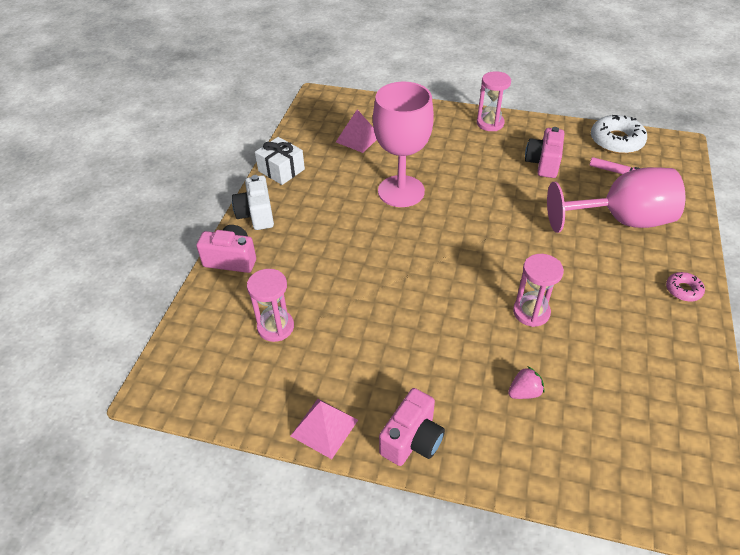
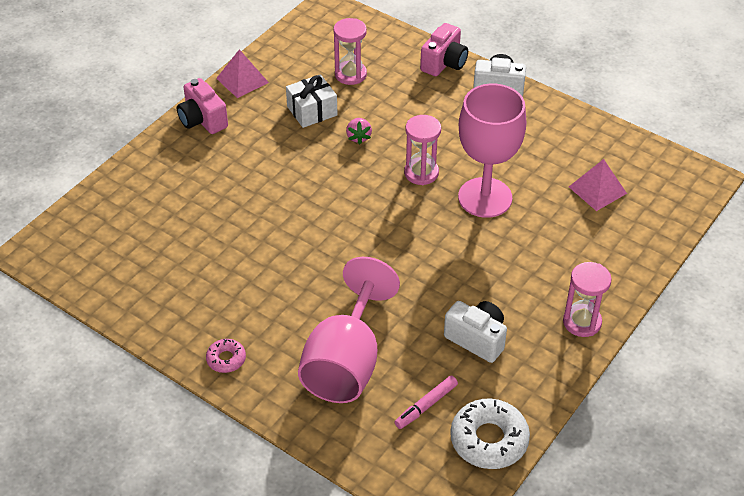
camera: 110 degrees right, 0 degrees up
(281, 170) = (563, 117): white gift -> white gift (312, 111)
(524, 392) = (198, 194): pink strawberry -> pink strawberry (358, 137)
(531, 312) = (271, 232): pink hourglass -> pink hourglass (421, 173)
(543, 163) = (477, 339): pink camera -> white camera

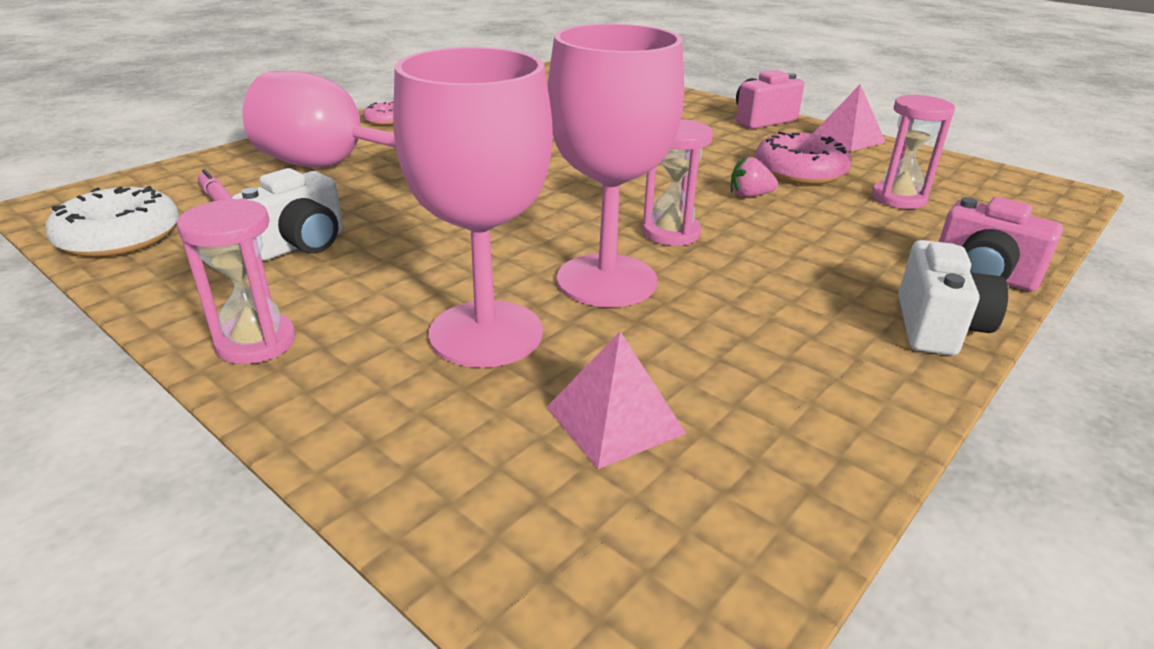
camera: 95 degrees right, 15 degrees down
(312, 111) = (799, 171): white gift -> pink donut
(548, 237) = (486, 333): none -> pink goblet

